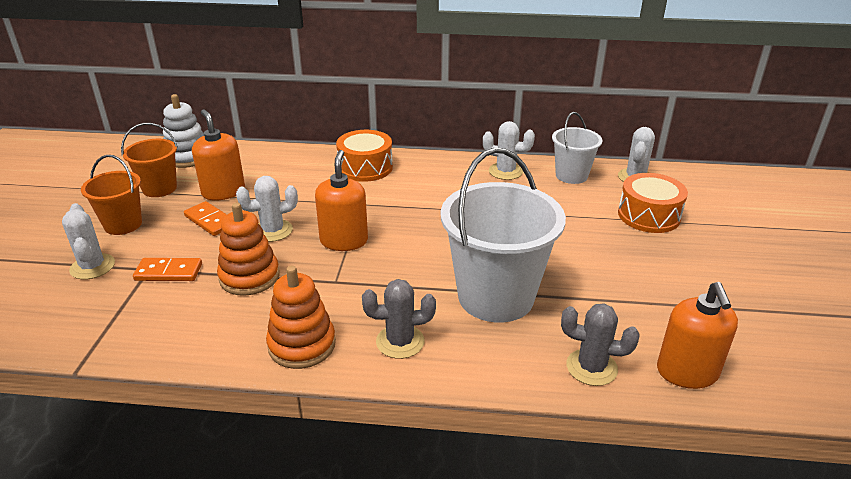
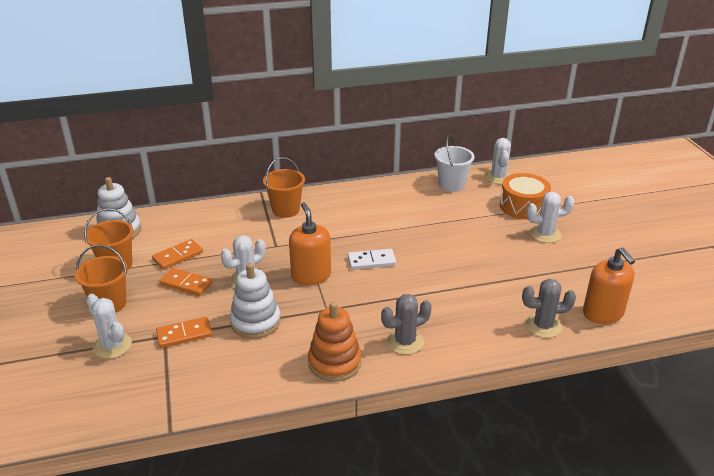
camera: 20 degrees left, 0 degrees up
(223, 192) = (178, 256): orange soap dispenser -> orange domino
(249, 277) = (255, 322): orange stacking toy -> white stacking toy
(365, 167) = (286, 210): orange drum -> orange bucket
(422, 240) = (371, 261): none -> white domino
(495, 297) = (452, 292): white bucket -> none
(505, 171) = (400, 191): white cactus -> white cactus (545, 234)

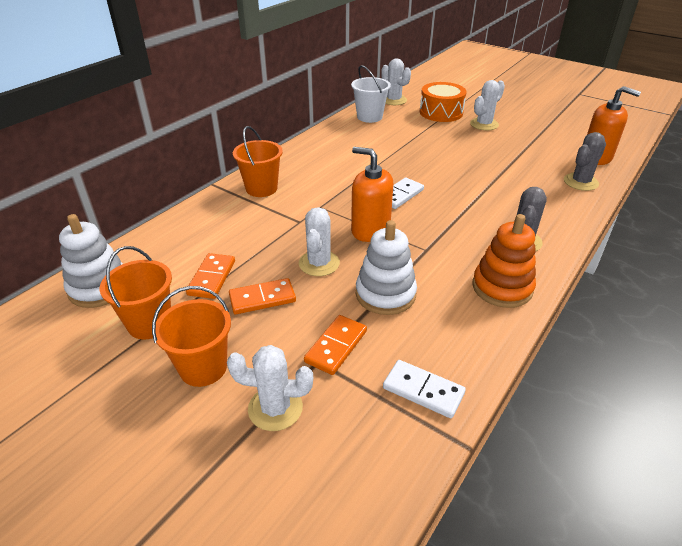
camera: 40 degrees left, 5 degrees up
(191, 387) = (423, 391): none -> white domino

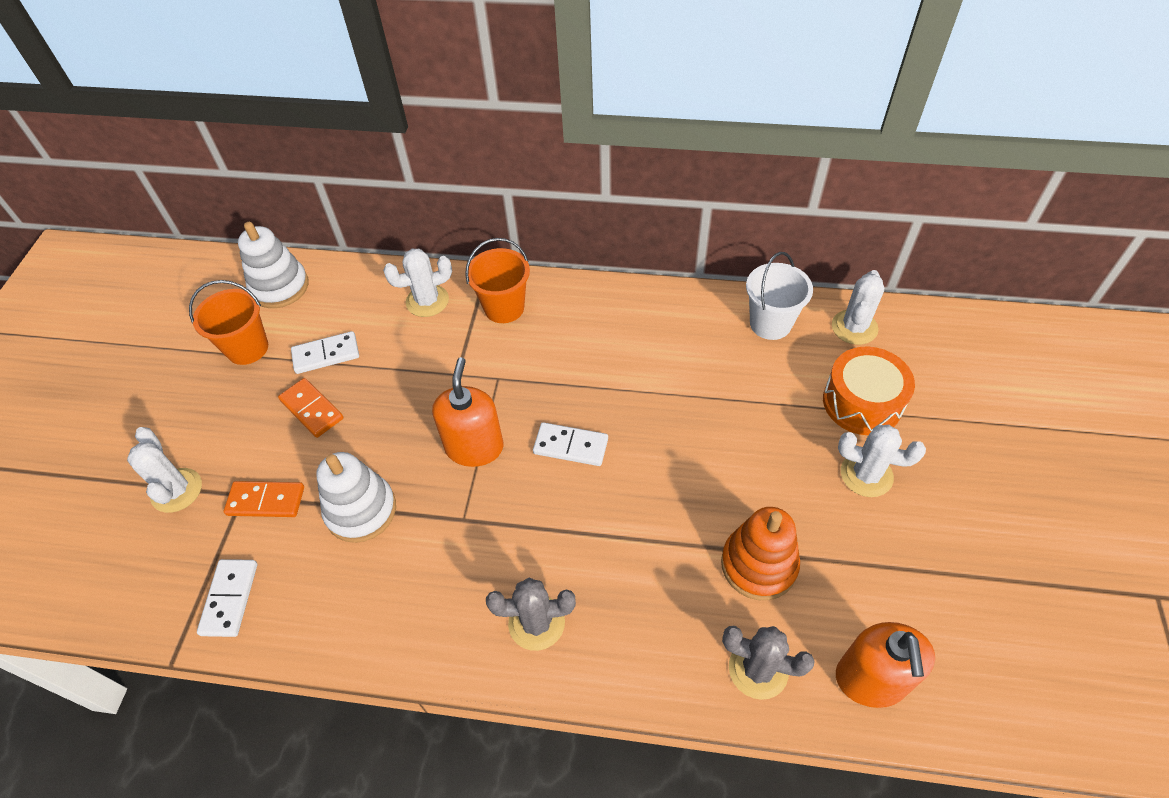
camera: 65 degrees right, 15 degrees up
(203, 367) = (207, 415): orange bucket -> none
(212, 278) = (326, 355): orange domino -> white domino
(319, 263) = (388, 428): white cactus -> white cactus (427, 301)
(502, 287) = (423, 625): orange stacking toy -> orange stacking toy (758, 565)

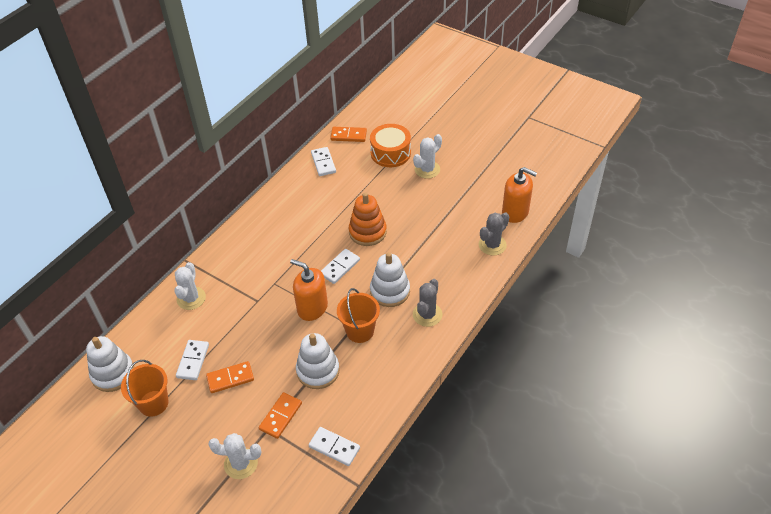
camera: 65 degrees left, 5 degrees down
(504, 308) = (226, 264): orange bucket -> orange bucket (360, 331)
(558, 540) = (390, 291): none -> white stacking toy
(758, 565) = (447, 224): orange stacking toy -> orange stacking toy (367, 232)
(770, 323) = (323, 163): white bucket -> white domino
(854, 327) = (348, 135): white cactus -> orange domino

